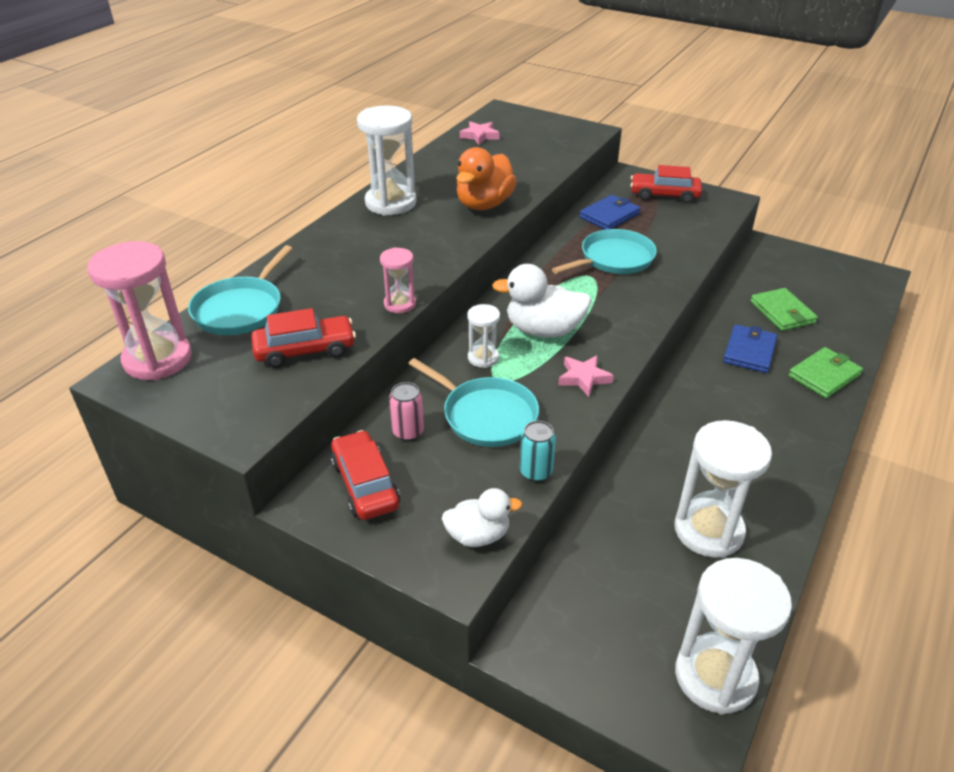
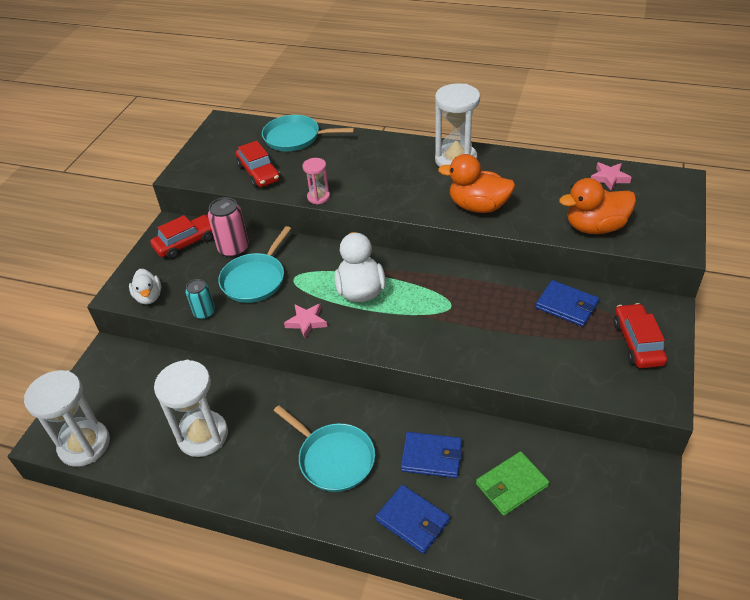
camera: 80 degrees right, 5 degrees up
(158, 359) = (240, 126): pink hourglass -> none
(408, 432) = (233, 248): pink can -> pink can, size x1.55
(483, 358) = (317, 266): white hourglass -> none
(548, 156) = (595, 227): none -> orange duck
(614, 259) = (486, 318): turquoise pan -> turquoise pan (334, 458)
(824, 375) = (413, 520): green wallet -> blue wallet

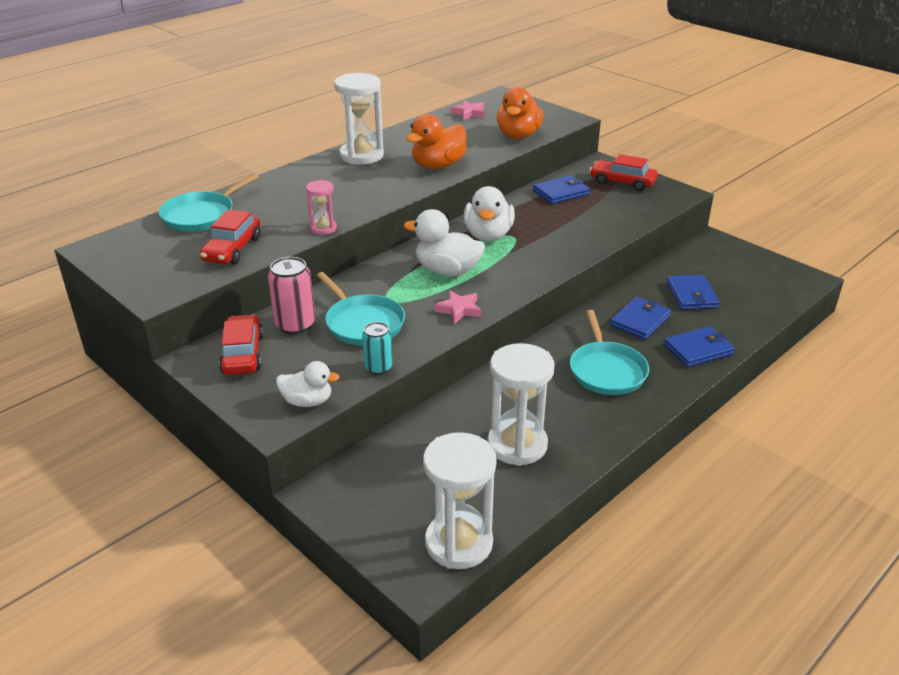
camera: 65 degrees left, 10 degrees down
(259, 173) = (232, 249): red car -> red car turned 105 degrees clockwise
(334, 458) = (606, 370): turquoise pan -> turquoise pan turned 105 degrees clockwise
(439, 290) = (488, 235): none -> white duck
(511, 485) = (691, 295): green wallet -> blue wallet

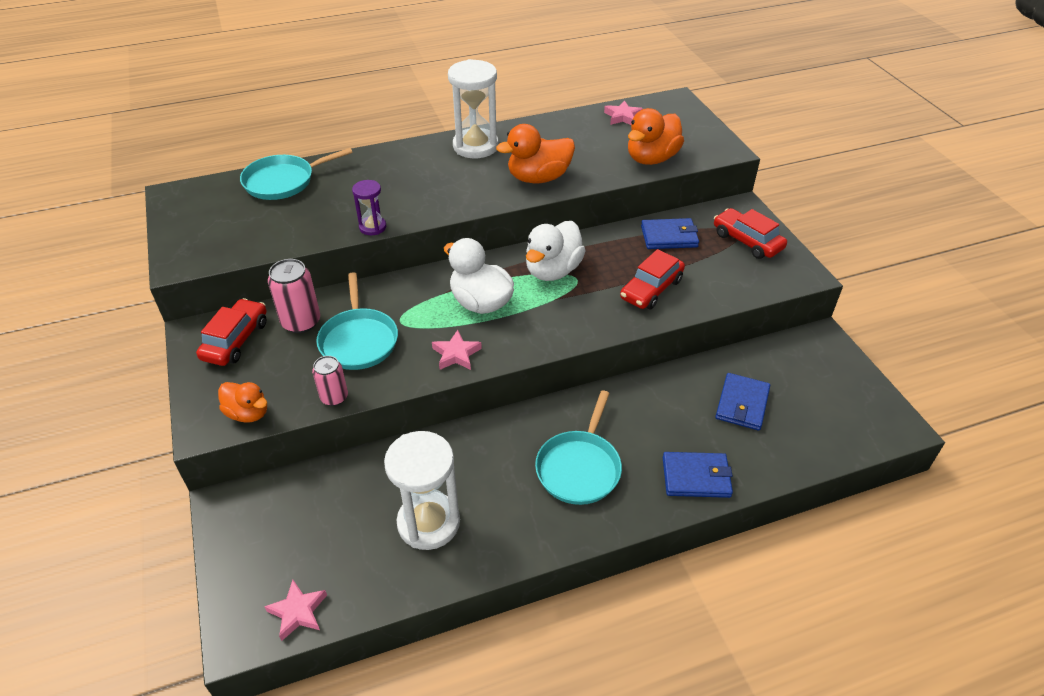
camera: 25 degrees right, 10 degrees up
(232, 249) = (278, 229): red car -> red car (651, 289)
(307, 401) = (248, 413): white duck -> orange duck
(323, 228) = (372, 227): pink hourglass -> purple hourglass
(378, 367) = (334, 397): turquoise can -> pink can
(459, 543) = (298, 612): white hourglass -> pink star
(640, 321) = (660, 418): blue wallet -> none

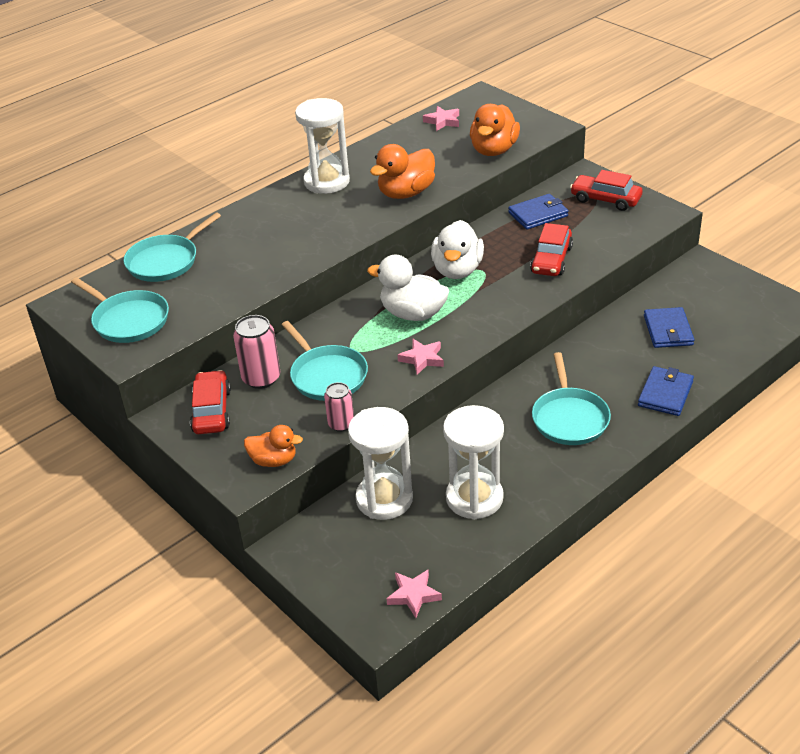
camera: 20 degrees left, 5 degrees down
(209, 228) = (129, 320): none -> turquoise pan
(345, 488) = (384, 499): none -> white hourglass
(372, 227) = (287, 275): purple hourglass -> none
(696, 477) = (665, 393): blue wallet -> blue wallet turned 45 degrees counterclockwise

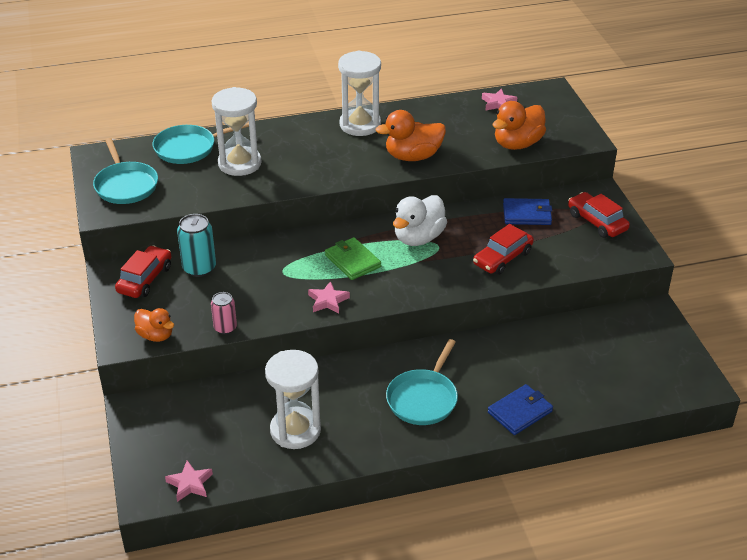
camera: 25 degrees right, 0 degrees up
(261, 378) = (199, 268): pink can -> turquoise can
(327, 376) = (247, 285): turquoise pan -> none
(384, 499) = (229, 401): white hourglass -> white hourglass (239, 163)
(413, 314) = (352, 261): white duck -> green wallet
(668, 330) = (571, 359): blue wallet -> none

